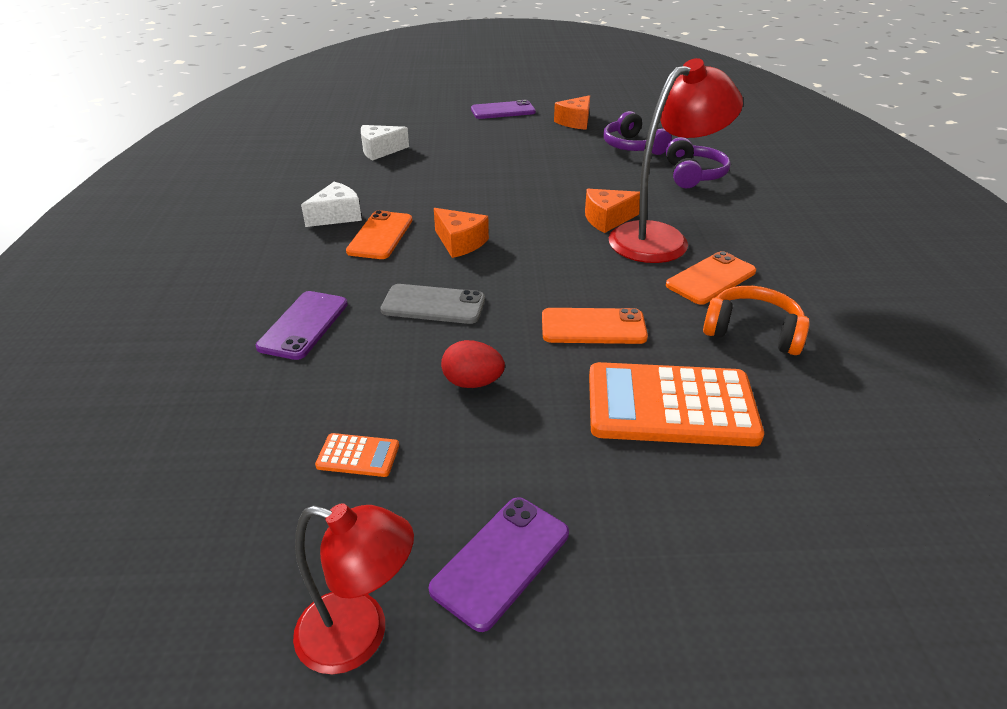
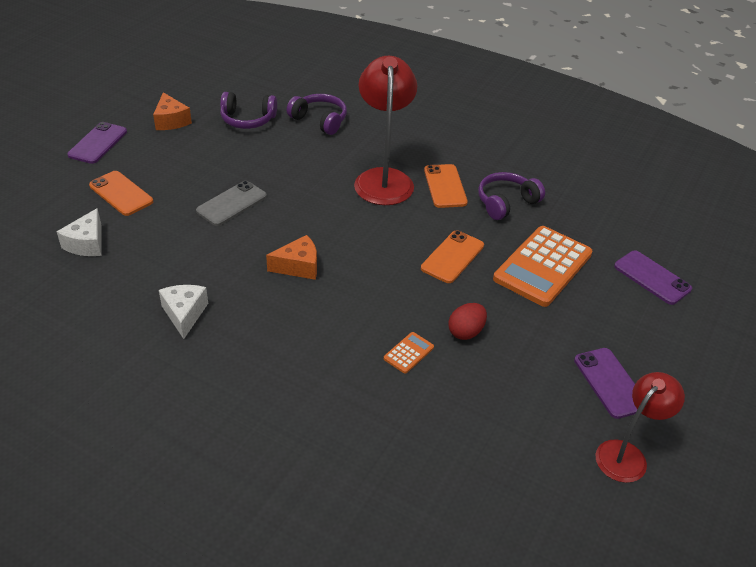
camera: 60 degrees left, 5 degrees up
(304, 325) = (335, 388): purple phone -> purple phone (652, 277)
(358, 456) = (497, 409): orange calculator -> orange calculator (408, 353)
(380, 235) = (244, 302): orange phone -> orange phone (121, 193)
(433, 305) = (367, 313): grey phone -> grey phone (231, 204)
(607, 219) = (337, 187): orange cheese -> none
(752, 332) = (506, 203): orange headphones -> purple headphones

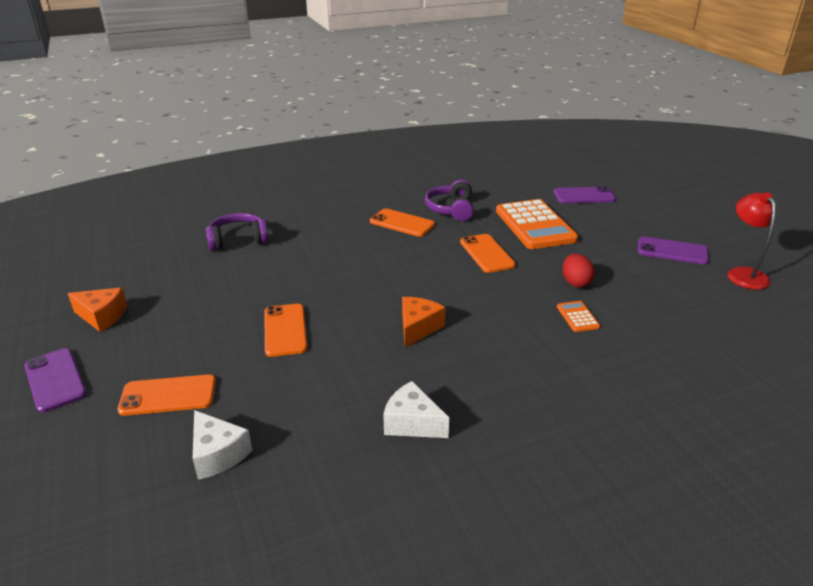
camera: 50 degrees left, 10 degrees down
(231, 204) = (285, 330): grey phone -> orange phone
(247, 119) = (176, 273): purple headphones -> none
(383, 178) = (357, 243): red lamp -> none

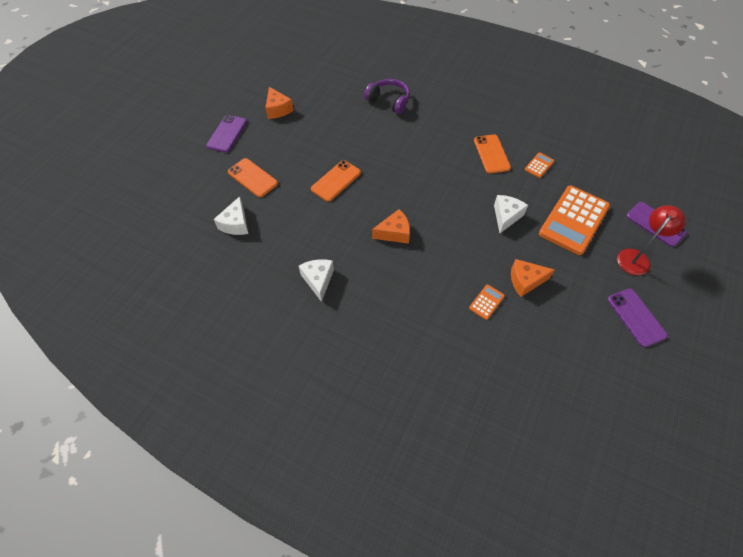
camera: 50 degrees right, 25 degrees up
(451, 209) = (539, 165): purple headphones -> orange calculator
(486, 254) = (506, 216): orange phone -> white cheese
(575, 282) = (525, 281): red egg -> orange cheese
(743, 274) = (656, 377): red lamp -> red lamp (637, 257)

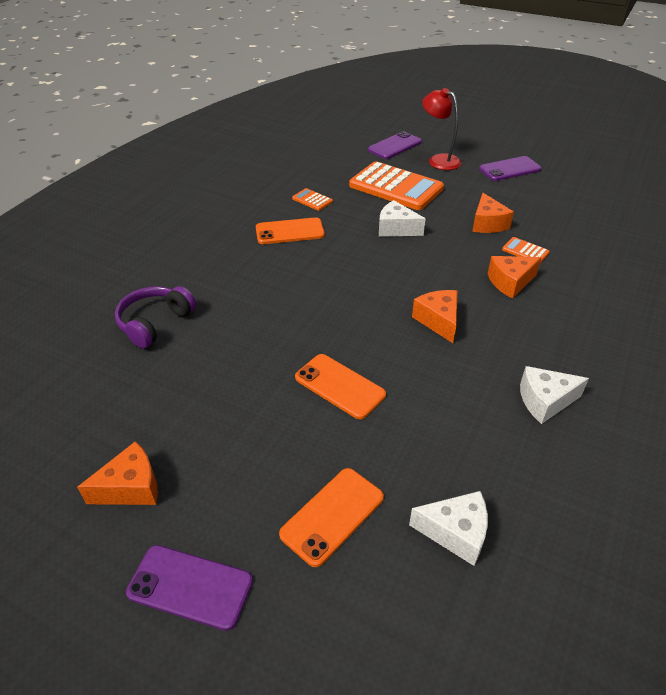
camera: 90 degrees left, 15 degrees down
(441, 283) = (510, 282): none -> orange cheese

